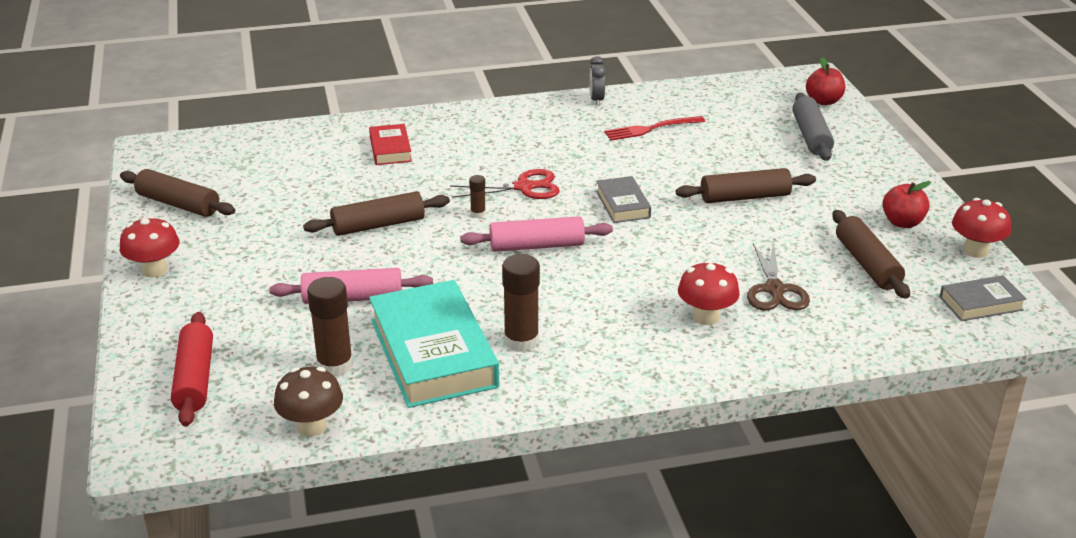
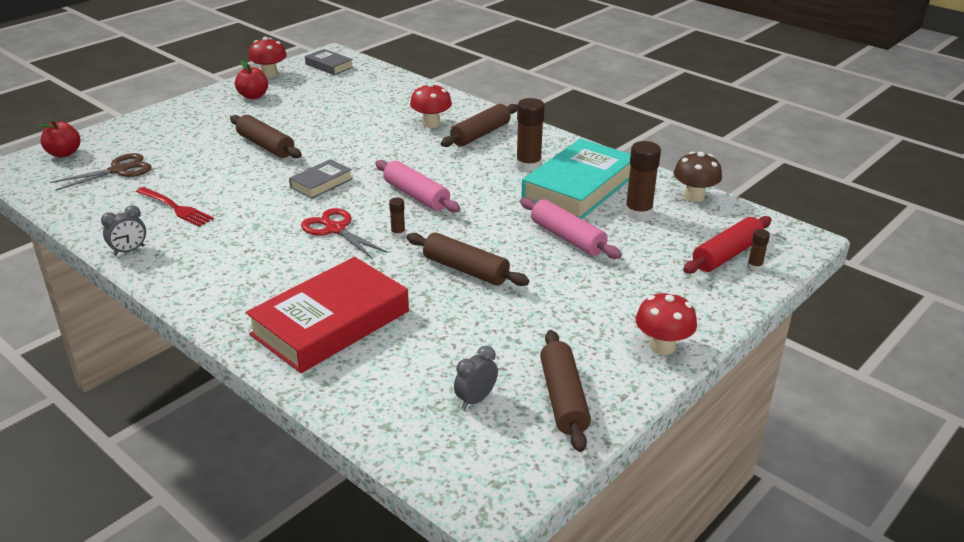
camera: 125 degrees left, 0 degrees up
(155, 385) = (754, 266): none -> brown glue stick
(230, 173) = (475, 399): none -> grey clock
(390, 149) = (330, 323): red book -> red book, size x2.03
(775, 289) = (377, 113): brown scissors -> brown scissors (118, 170)
(811, 136) = (140, 145): grey rolling pin -> none
(867, 264) = (318, 96): brown rolling pin -> brown rolling pin (480, 134)

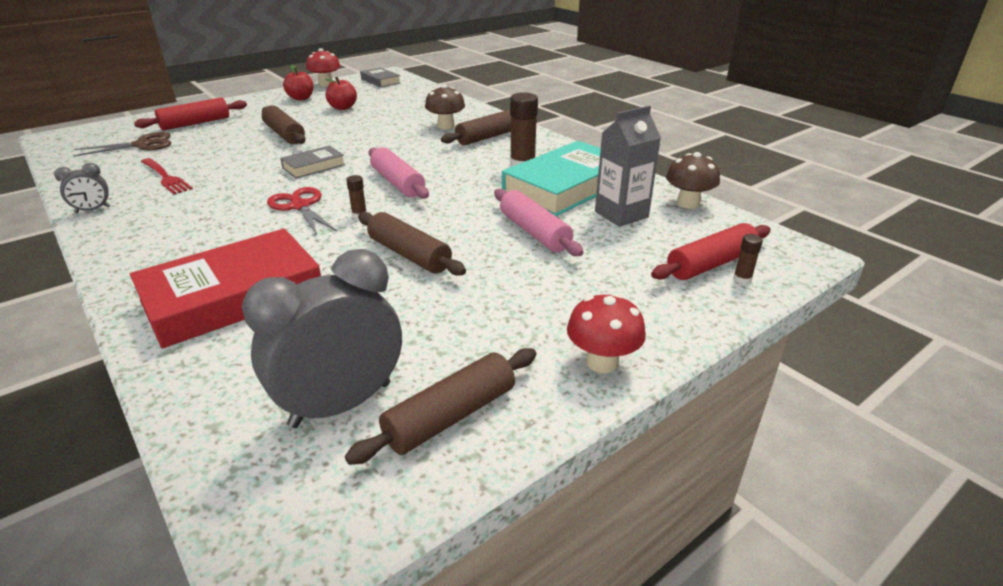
camera: 10 degrees right, 0 degrees up
(64, 153) = (108, 130): red apple -> red apple (343, 108)
(157, 138) = (195, 123): none -> red rolling pin
(431, 123) = (446, 126): red mushroom -> brown mushroom
(475, 399) = (341, 404): grey clock -> grey clock, size x2.18
(563, 398) = (450, 416): brown rolling pin -> brown rolling pin turned 45 degrees clockwise
(638, 213) = (621, 214): brown glue stick -> grey carton

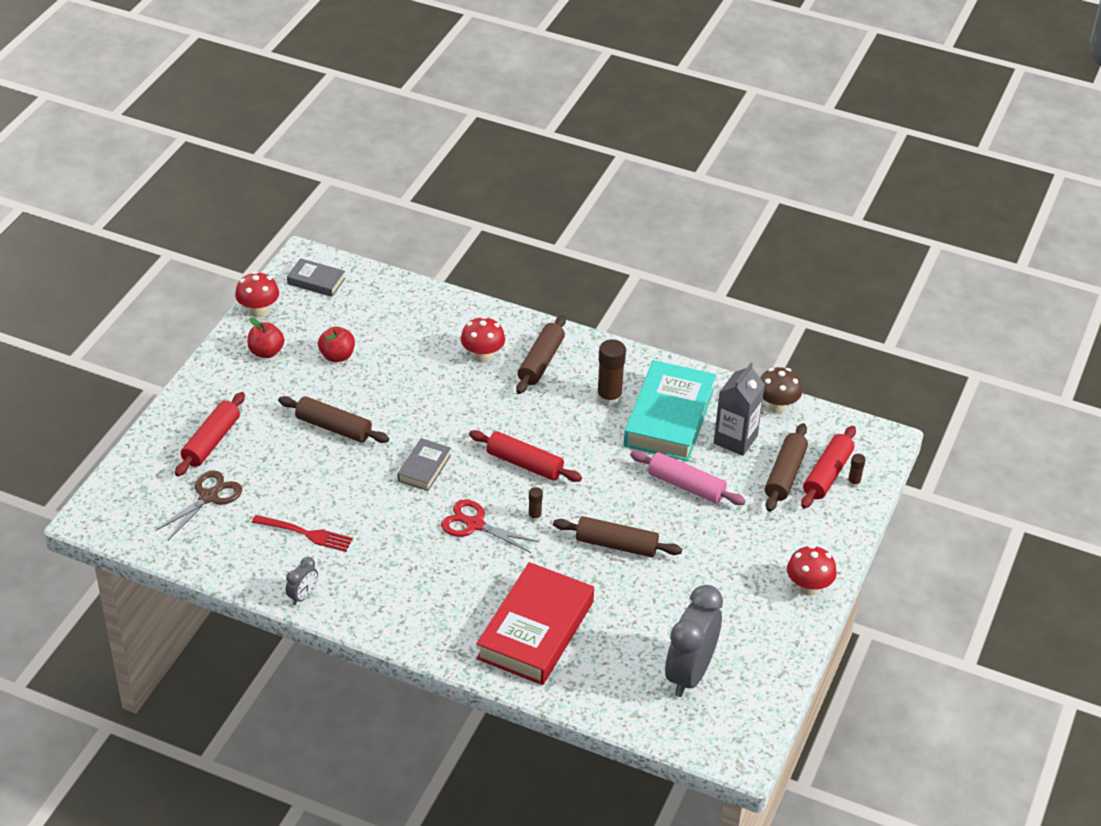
camera: 30 degrees left, 10 degrees up
(398, 183) = (524, 464): pink rolling pin -> red rolling pin
(446, 126) = (482, 356): brown mushroom -> red mushroom
(450, 416) = (754, 656): brown rolling pin -> brown rolling pin (785, 475)

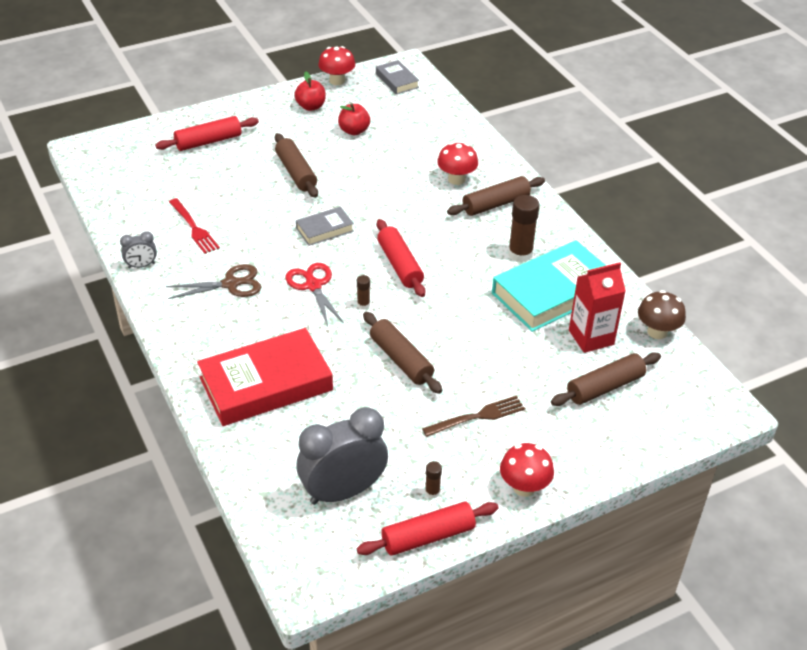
camera: 40 degrees right, 0 degrees up
(208, 497) = (164, 173): brown scissors -> brown scissors (230, 284)
(686, 486) = (508, 349): pink rolling pin -> none
(721, 555) = (477, 417): none -> brown fork
(735, 439) = (591, 337): grey carton -> red carton
(827, 474) = (644, 408): red rolling pin -> red rolling pin (428, 536)
(854, 482) = (662, 428): brown glue stick -> brown glue stick (432, 492)

